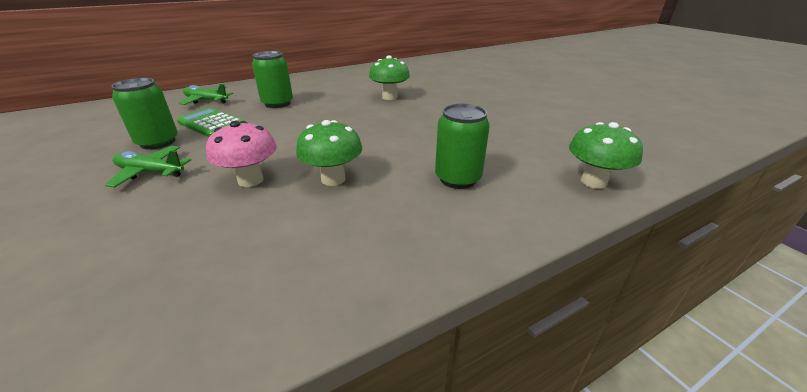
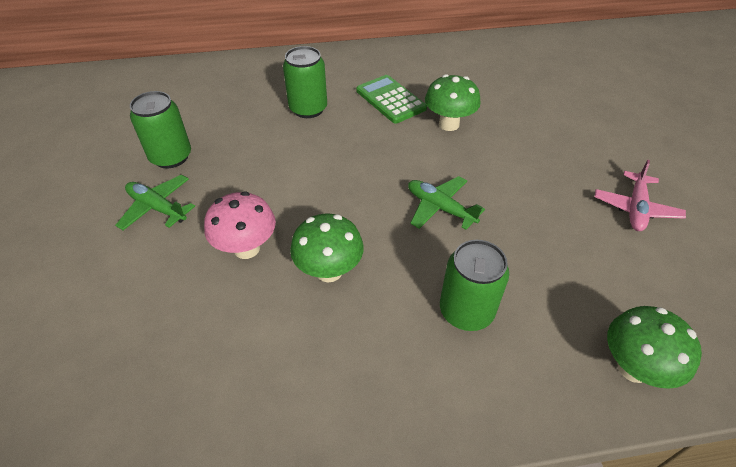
camera: 20 degrees right, 15 degrees up
(206, 100) = (231, 85): green plane -> green plane (440, 208)
(212, 124) = (229, 134): green calculator -> green calculator (390, 100)
(536, 113) = (635, 208): none -> pink plane

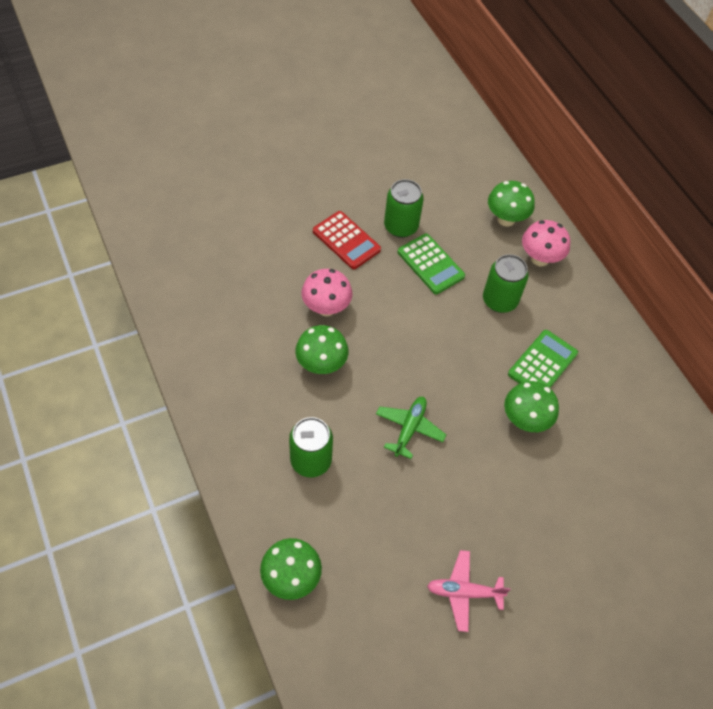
camera: 70 degrees right, 10 degrees up
(157, 208) = (346, 240): green plane -> red calculator
(215, 83) = (506, 219): none -> green mushroom
(236, 145) = (430, 264): none -> green calculator
(274, 74) = (540, 259): none -> pink mushroom

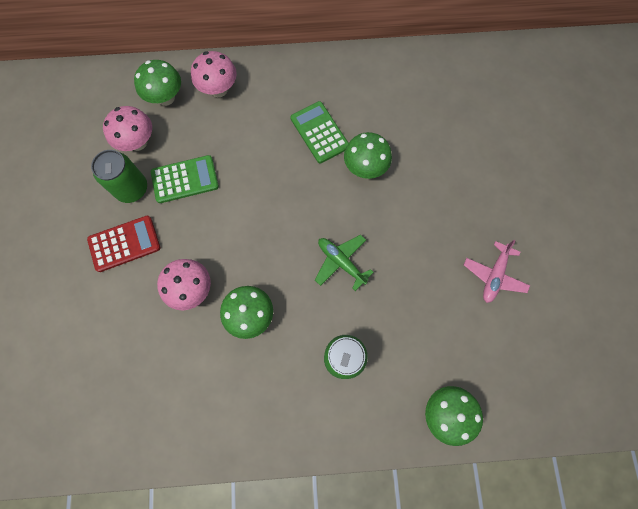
camera: 65 degrees left, 15 degrees up
(448, 214) = (138, 142): none -> pink mushroom
(499, 300) = (246, 139): green can -> none

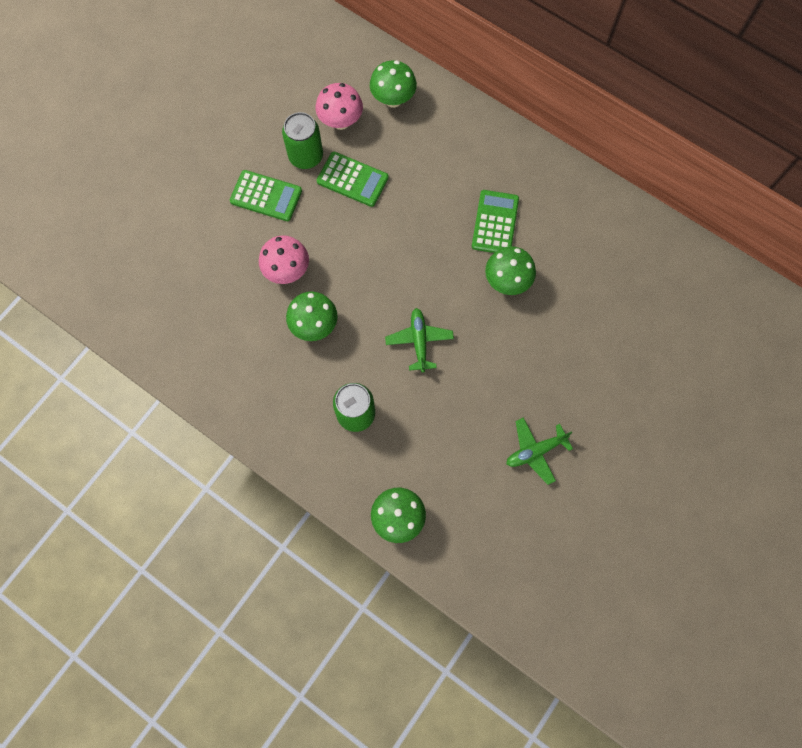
camera: 40 degrees right, 0 degrees up
(124, 244) = (266, 196): red calculator -> green calculator
(219, 90) = (442, 124): pink mushroom -> none
(494, 275) = (535, 451): pink plane -> green plane

